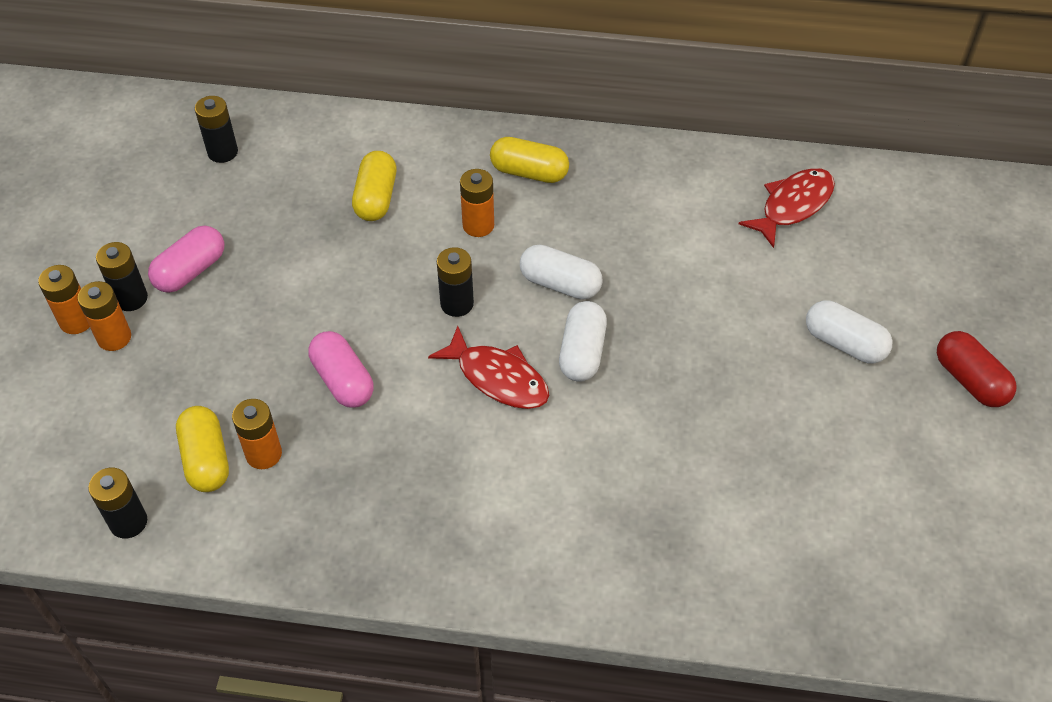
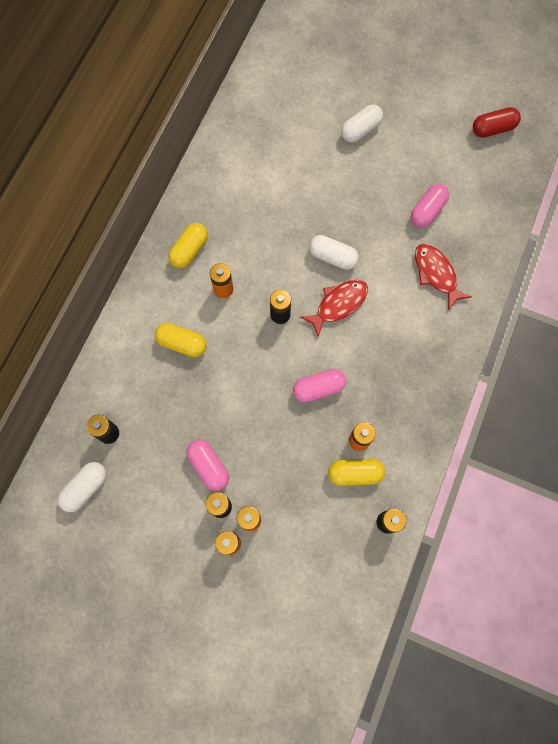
camera: 75 degrees left, 20 degrees up
(560, 284) = (281, 256): white capsule -> white capsule (85, 488)
(726, 476) = (427, 211): none -> pink capsule
(793, 205) = (260, 121): red fish -> red fish (436, 274)
(969, 380) = (397, 84): red capsule -> red capsule (493, 129)

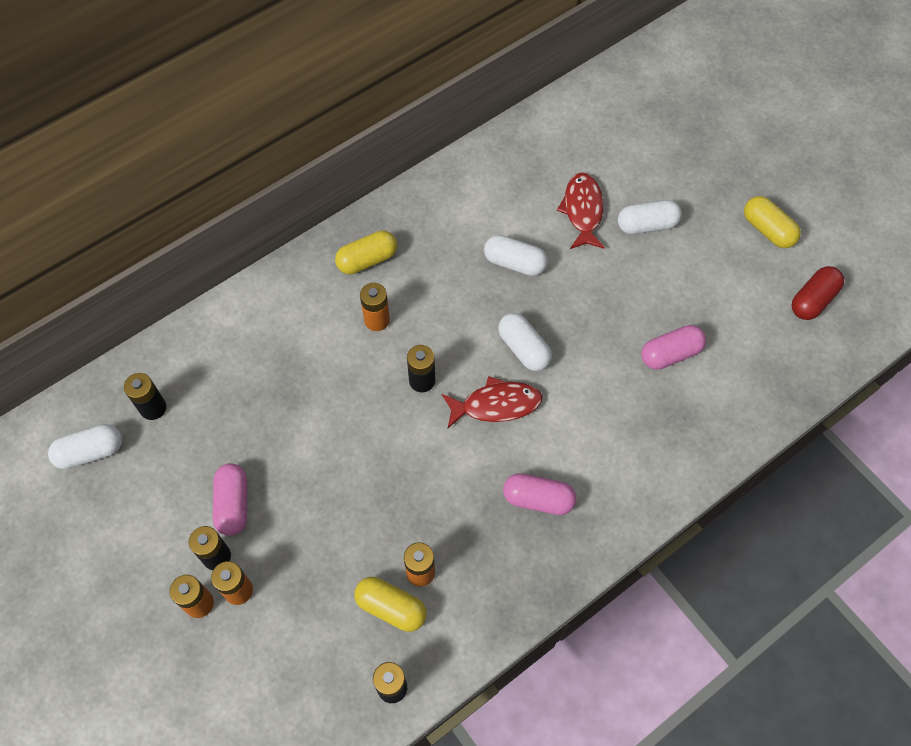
camera: 30 degrees right, 10 degrees down
(182, 343) = (293, 354): yellow capsule -> yellow capsule (768, 230)
(290, 201) = (515, 263): none -> white capsule
(318, 388) = (412, 486): pink capsule -> pink capsule (538, 499)
(436, 274) = (636, 431): red fish -> red fish (582, 210)
(493, 129) = (813, 300): red capsule -> red capsule turned 60 degrees counterclockwise

